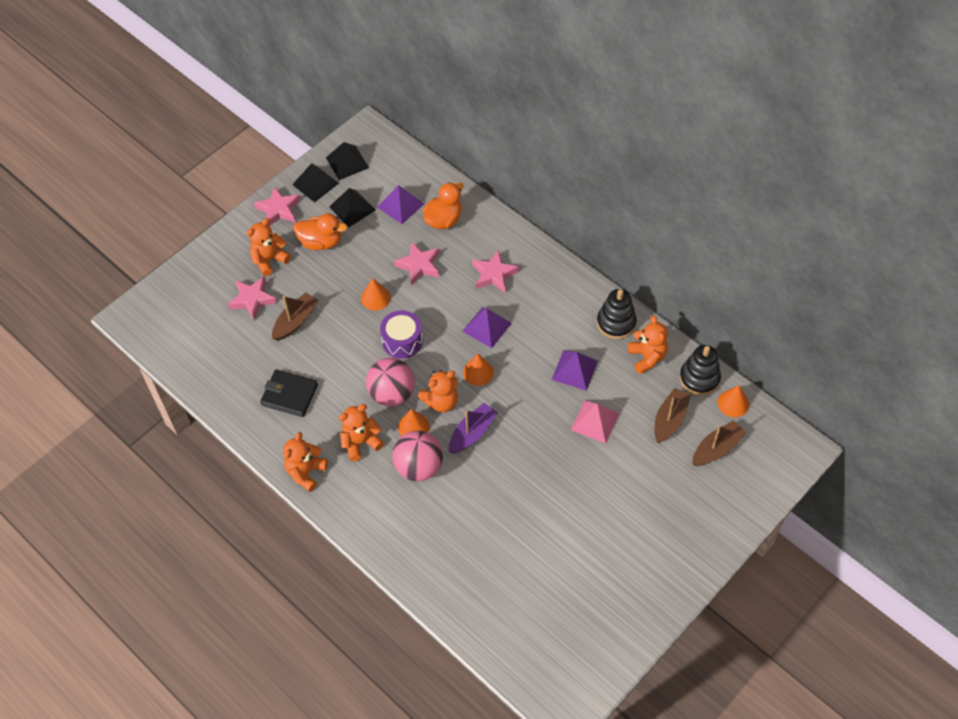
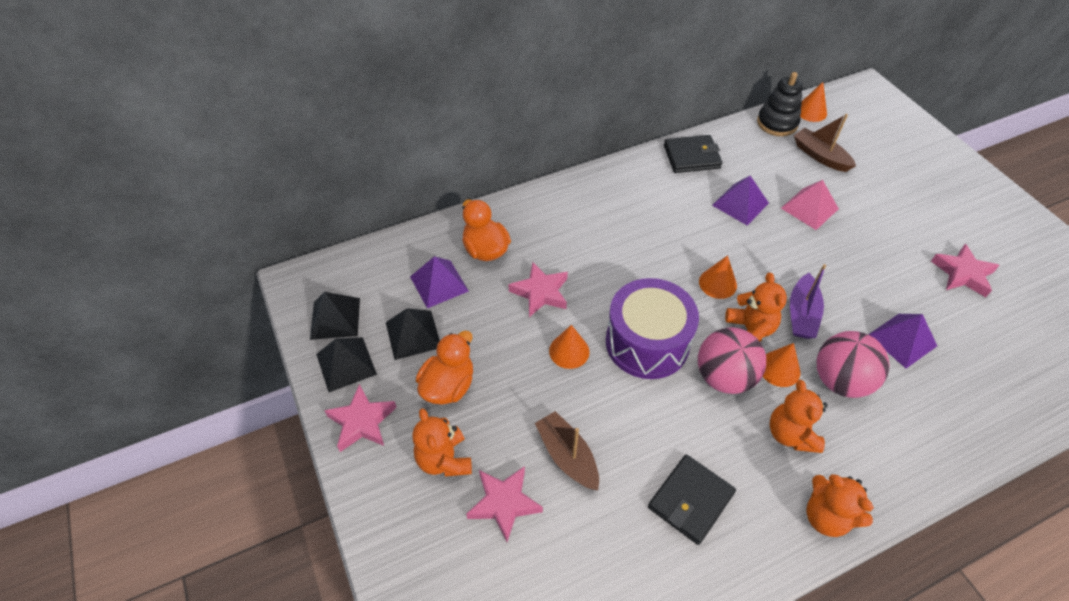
camera: 70 degrees left, 5 degrees down
(402, 341) = (647, 342): purple drum -> purple drum, size x1.55
(472, 433) = (802, 314): purple boat -> purple boat turned 135 degrees counterclockwise
(487, 327) = (657, 257): purple pyramid -> purple pyramid (902, 340)
(494, 274) = (587, 229): pink star -> pink star (962, 274)
(616, 323) = (691, 157): black stacking toy -> black wallet
(647, 357) = (741, 148): orange teddy bear -> none
(716, 449) = (860, 137): brown boat -> none

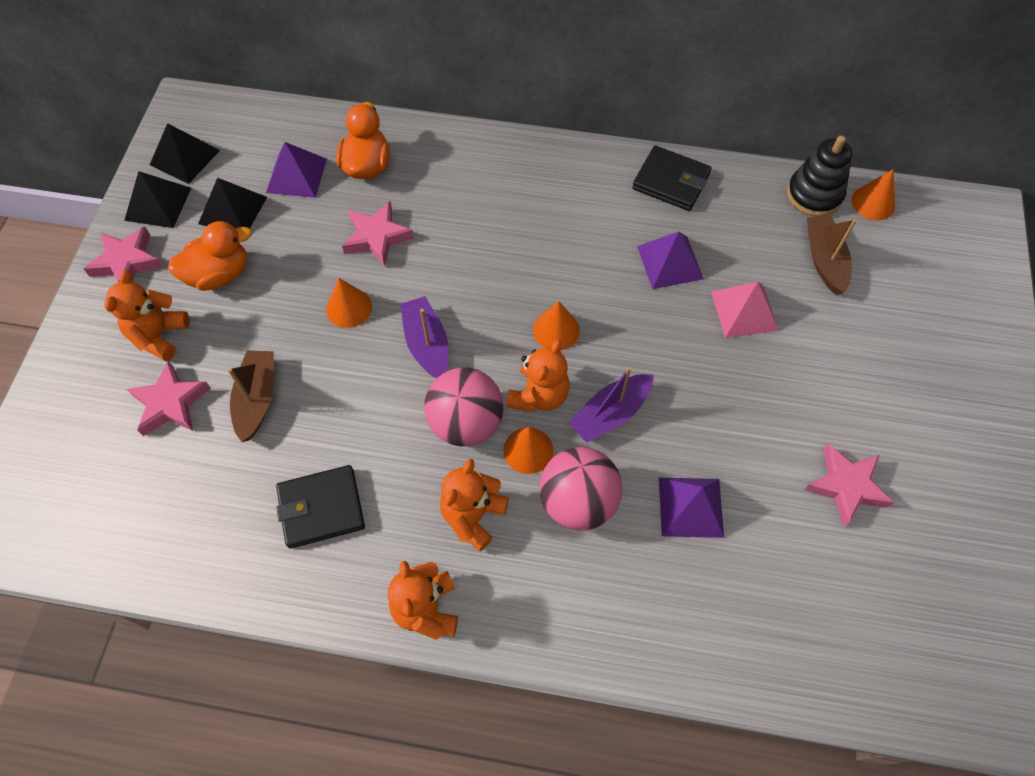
camera: 35 degrees right, 10 degrees up
(647, 342) = (427, 344): purple drum -> purple boat

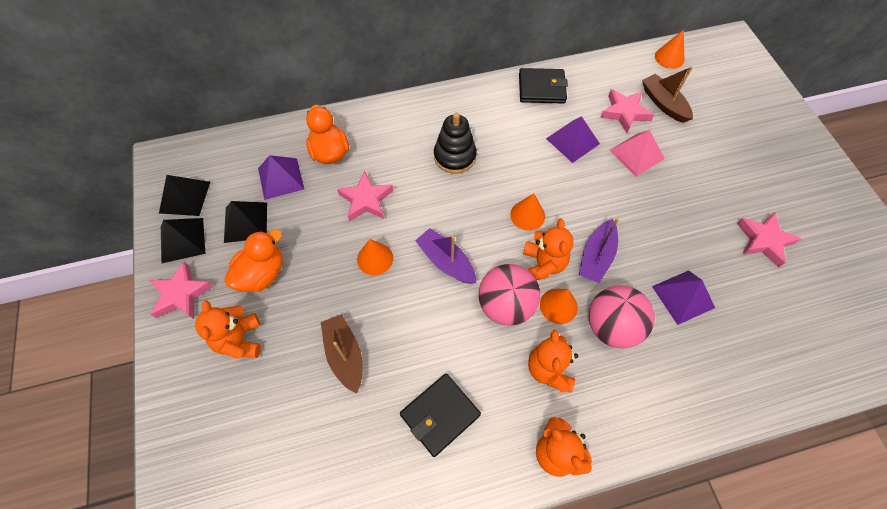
camera: 25 degrees left, 0 degrees up
(170, 403) = (278, 388): pink star -> pink star (624, 113)
(814, 195) = (632, 65): black stacking toy -> black stacking toy (454, 156)

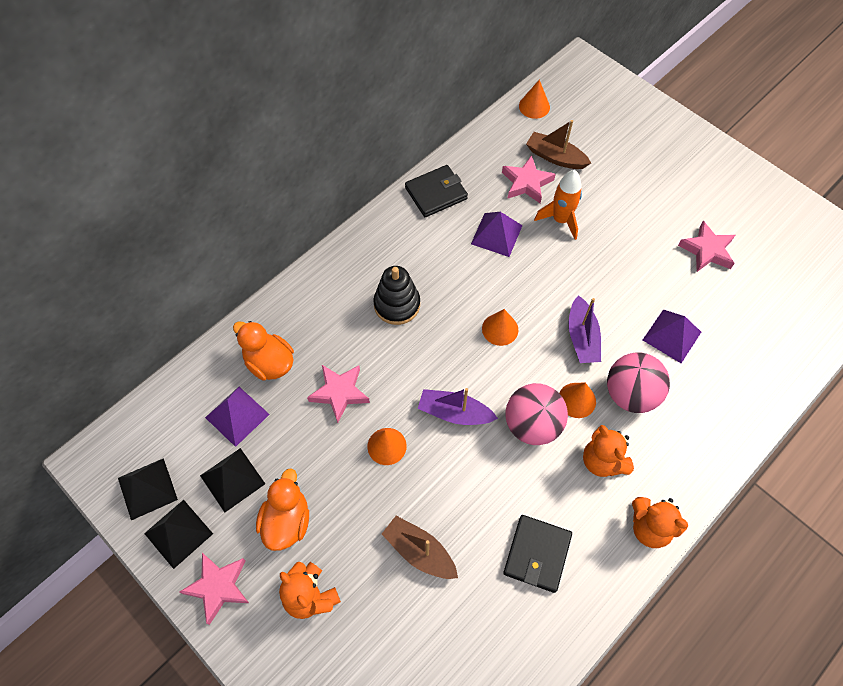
camera: 30 degrees left, 0 degrees up
(543, 264) = (541, 369): orange teddy bear -> none
(636, 154) = (560, 220): pink pyramid -> orange rocket

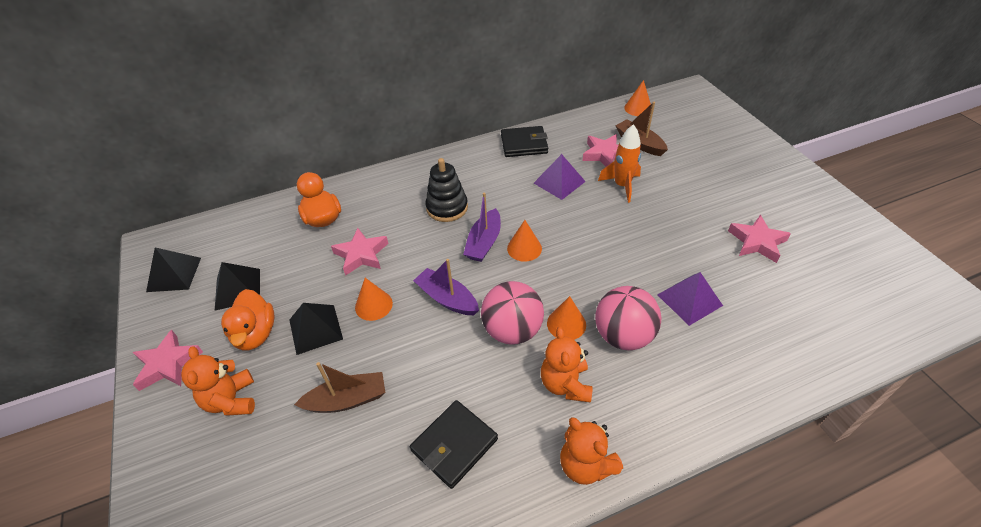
camera: 25 degrees right, 15 degrees down
(178, 533) = (170, 313): black pyramid -> black pyramid (315, 329)
(237, 416) = (273, 246): purple pyramid -> none
(287, 521) = (255, 334): orange duck -> orange duck turned 135 degrees clockwise
(419, 551) = (347, 400): brown boat -> brown boat turned 105 degrees clockwise
(582, 337) = (597, 275): purple boat -> purple boat (484, 242)

